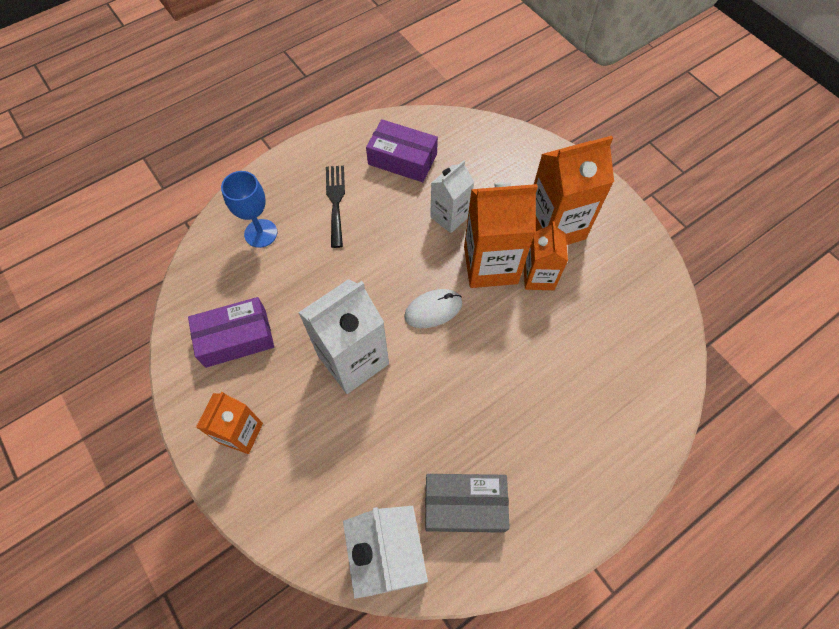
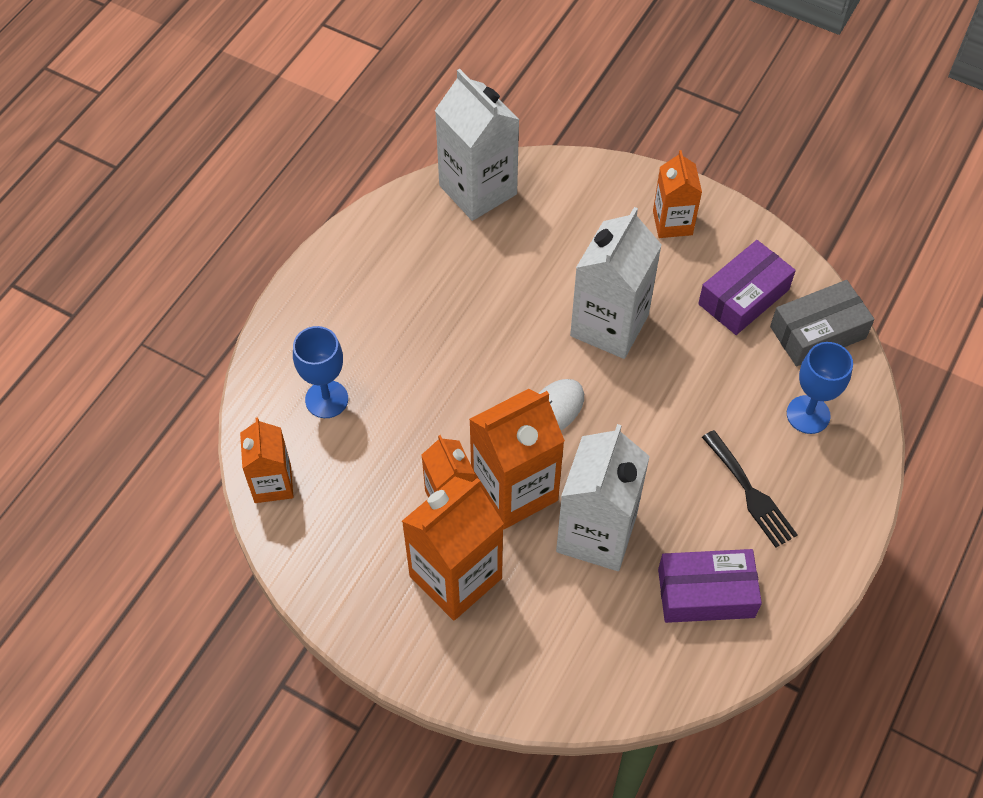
camera: 155 degrees right, 5 degrees down
(449, 217) = (596, 533): white carton -> white carton, size x1.65
(464, 505) = (431, 249): grey box -> grey box (817, 332)
(607, 393) = (326, 399): none -> blue goblet
(667, 341) = (272, 483): none -> orange carton

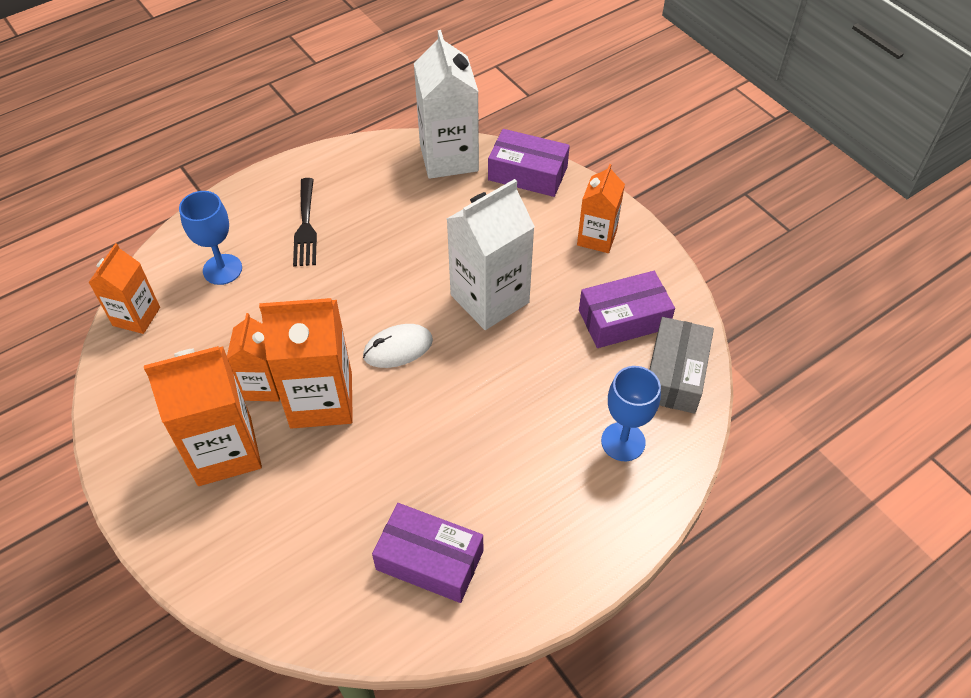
camera: 25 degrees right, 5 degrees down
(567, 178) = (528, 173): none -> purple box
(596, 533) = (366, 465): white carton -> none
(750, 493) = (526, 488): black fork -> black fork (305, 226)
(817, 332) = (675, 374): grey box -> grey box turned 75 degrees counterclockwise

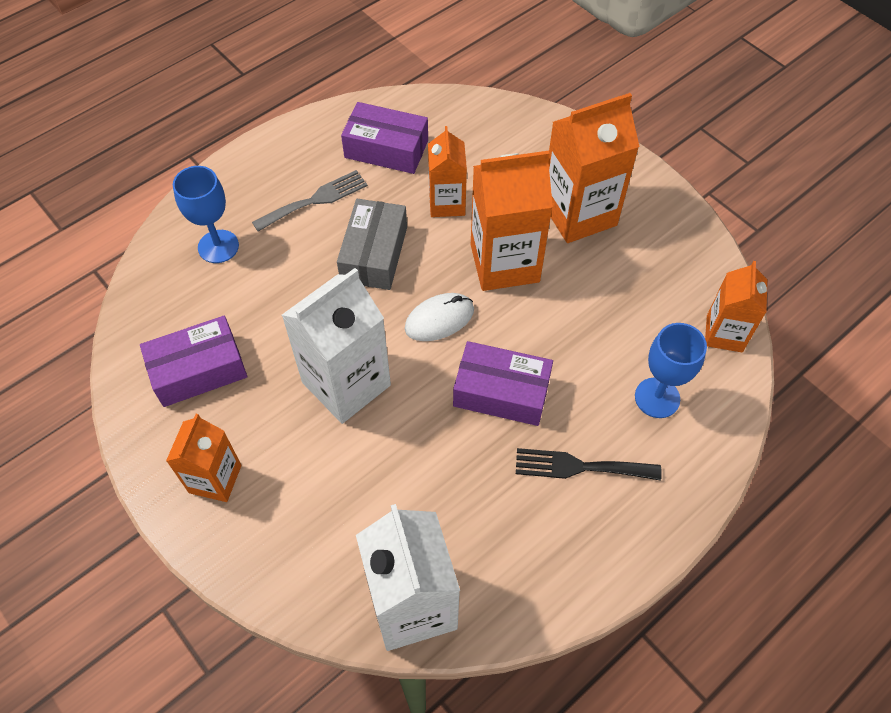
camera: 175 degrees right, 5 degrees up
(264, 385) = (564, 272): orange carton -> orange carton (447, 203)
(305, 226) = (579, 467): black fork -> black fork turned 75 degrees counterclockwise
(518, 492) = (315, 200): none -> grey fork
(528, 173) = (299, 583): purple box -> purple box (501, 392)
(675, 374) = (155, 313): grey box -> grey box (374, 254)

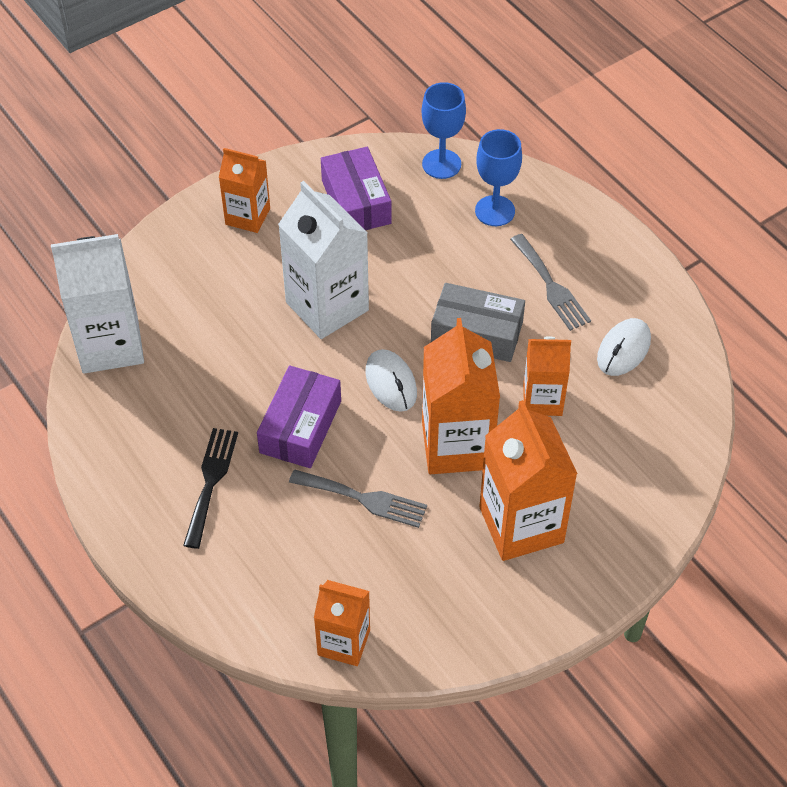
camera: 95 degrees right, 5 degrees down
(386, 149) = (623, 349): purple box -> white mouse
(575, 331) = (364, 499): none -> grey fork
(657, 398) = (274, 561): blue goblet -> blue goblet (441, 164)

